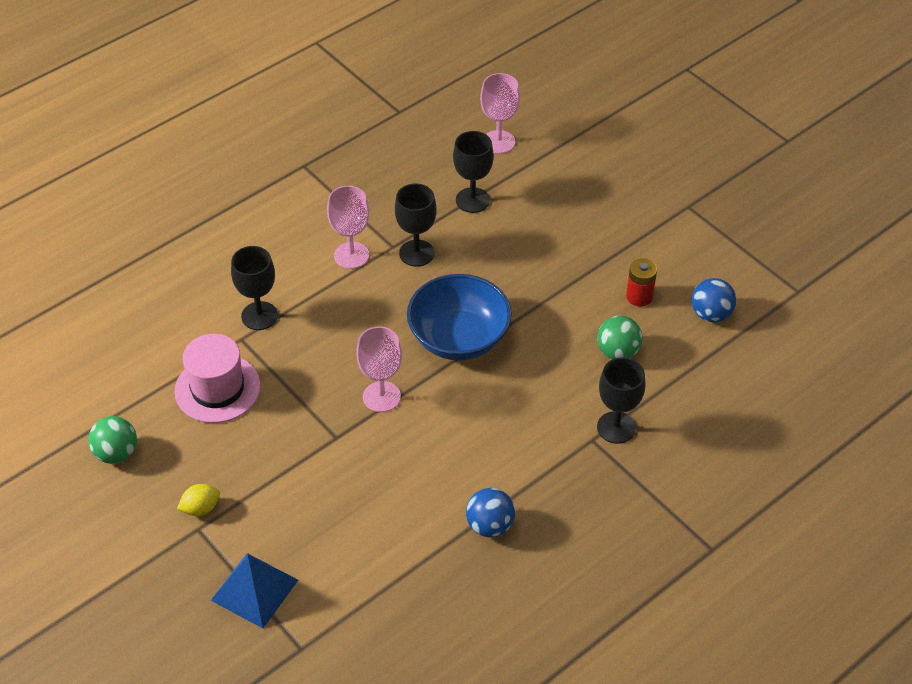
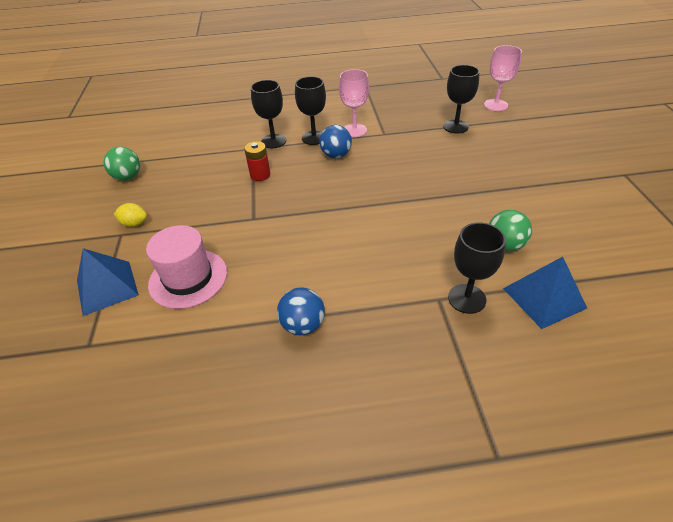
camera: 35 degrees right, 5 degrees down
(217, 388) = (213, 167): pink hat -> pink hat (188, 278)
(381, 396) = (303, 207): pink goblet -> none
(416, 253) = (396, 141): black goblet -> black goblet (314, 138)
(459, 338) = (385, 193): blue bowl -> none
(639, 296) = (547, 215): red battery -> red battery (260, 175)
(680, 395) = (544, 298): none -> blue pyramid
(711, 314) = (609, 249): blue ball -> blue ball (336, 155)

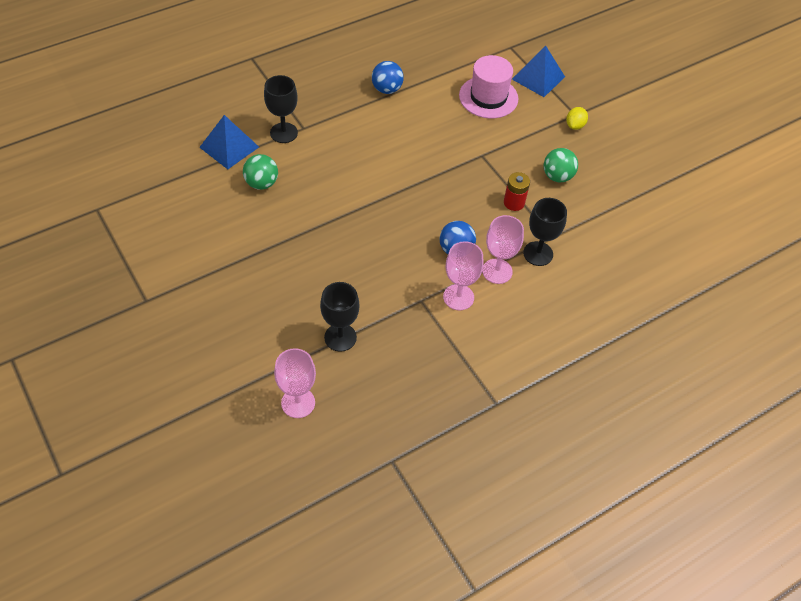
camera: 150 degrees right, 10 degrees up
(128, 177) = (637, 167): green ball -> green ball (557, 176)
(134, 223) = (575, 125): yellow lemon -> yellow lemon turned 45 degrees counterclockwise
(314, 138) = (497, 271): black goblet -> pink goblet

